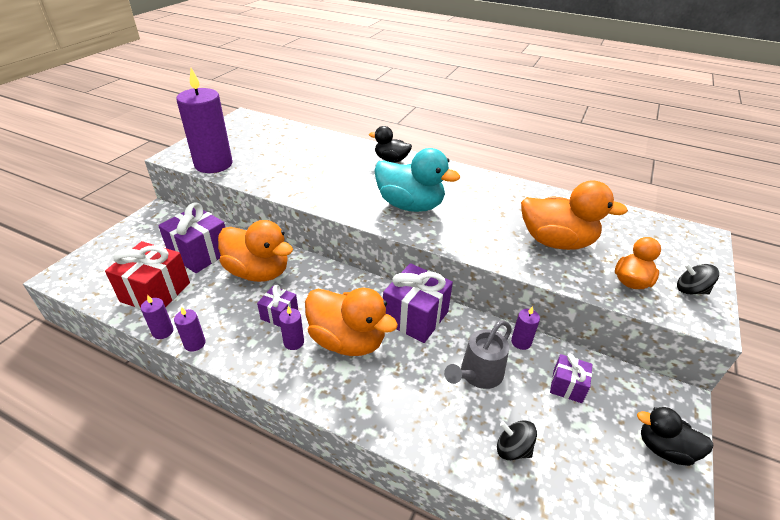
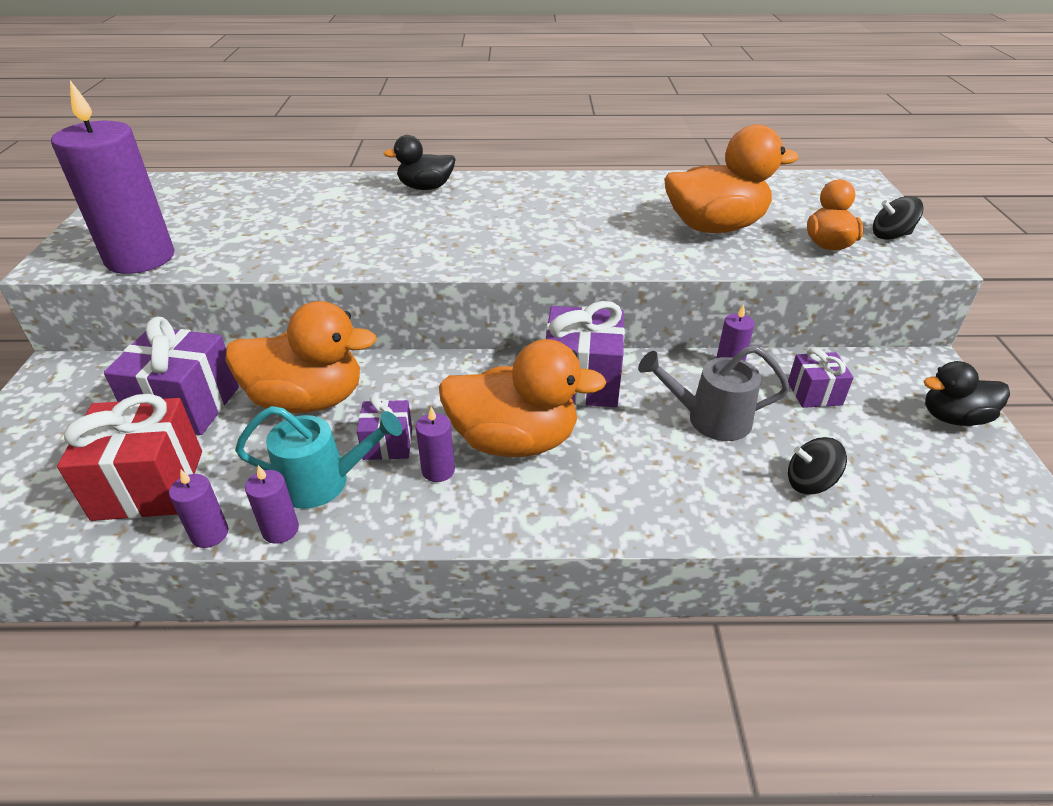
camera: 25 degrees left, 0 degrees up
(233, 325) = (325, 482): none -> turquoise watering can
(410, 205) = (501, 235): turquoise duck -> none
(477, 375) = (709, 419): grey watering can -> grey watering can turned 75 degrees clockwise

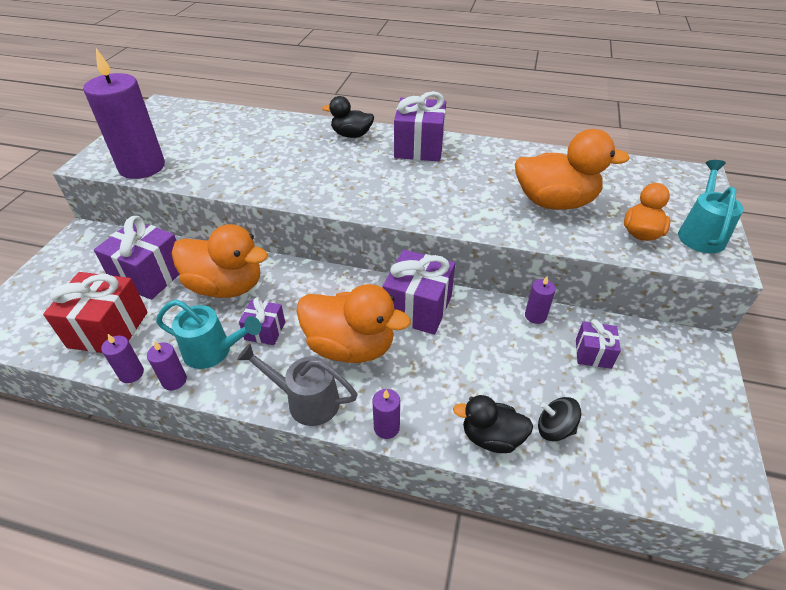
camera: 15 degrees right, 5 degrees up
(438, 470) = (290, 359): purple candle -> purple candle (386, 427)
(520, 191) = (419, 147): none -> purple gift
(709, 419) = (499, 359): grey watering can -> grey watering can (305, 401)
(891, 236) = (700, 233): black spinning top -> turquoise watering can
(953, 418) = (701, 399): black duck -> black duck (491, 437)

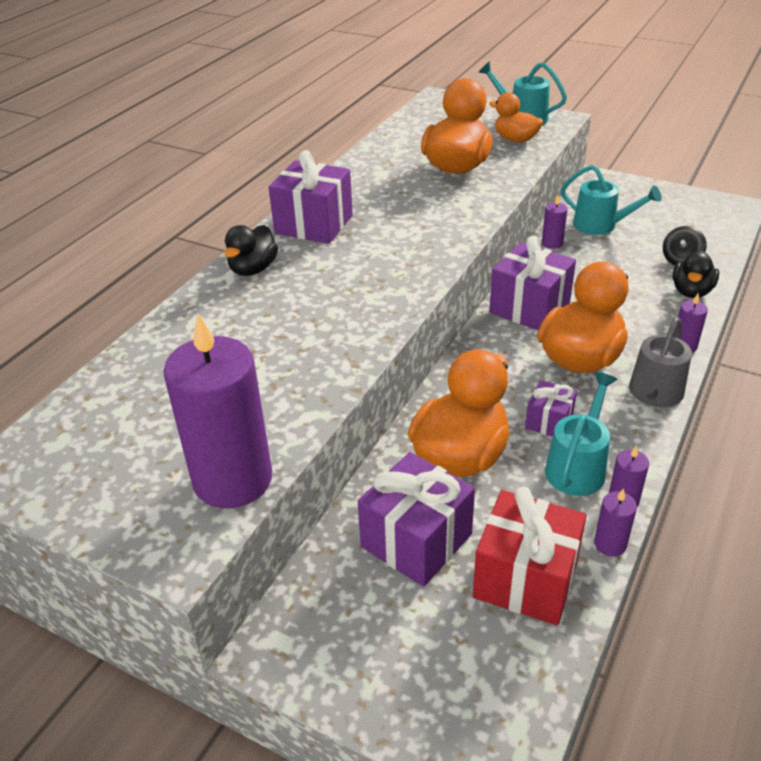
camera: 75 degrees left, 5 degrees down
(593, 353) = (601, 226): purple gift -> turquoise watering can

